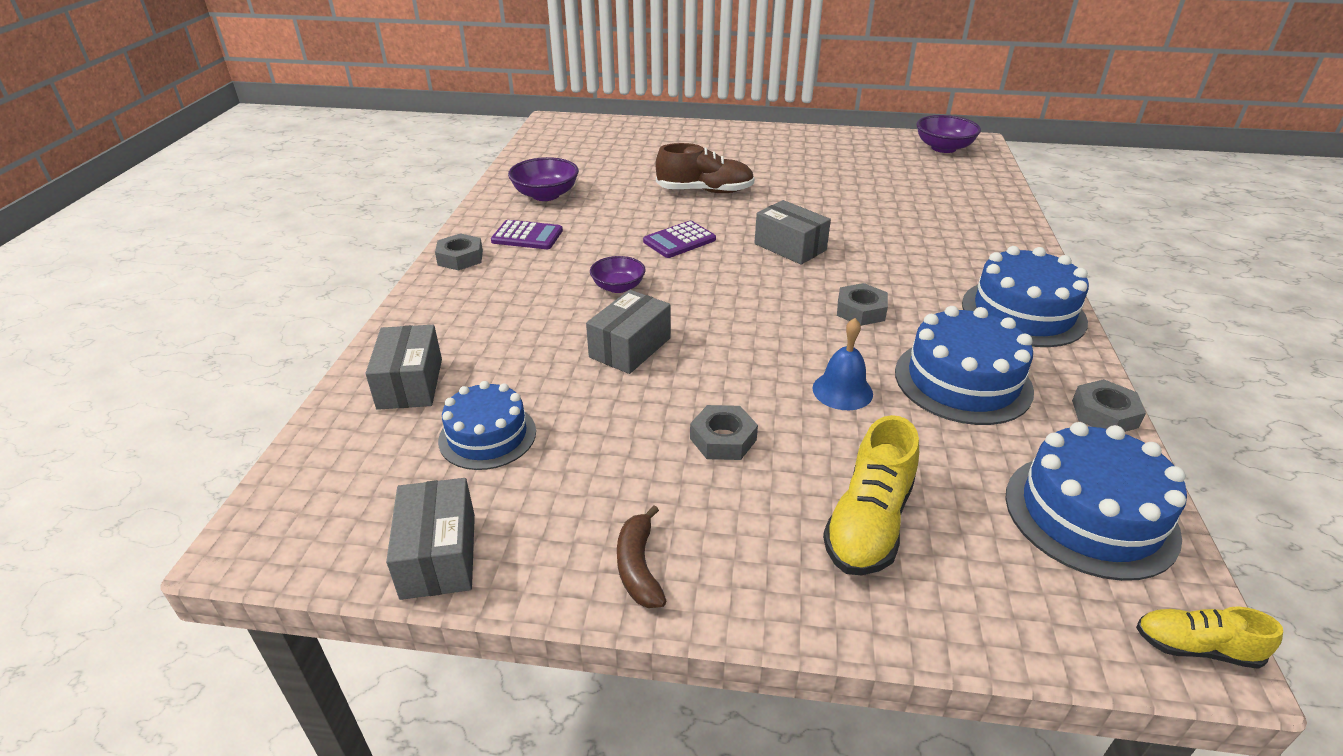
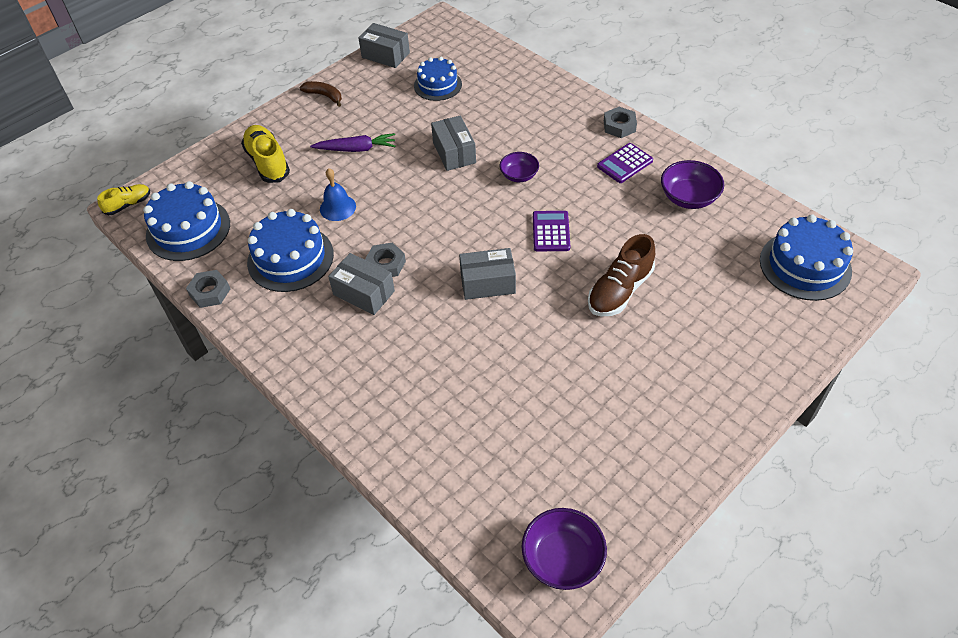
camera: 130 degrees right, 15 degrees up
(410, 383) = (501, 75): grey box -> grey box (364, 293)
(723, 439) = (356, 149): grey nut -> purple carrot
(1023, 312) = (300, 341): blue cake -> blue cake (805, 265)

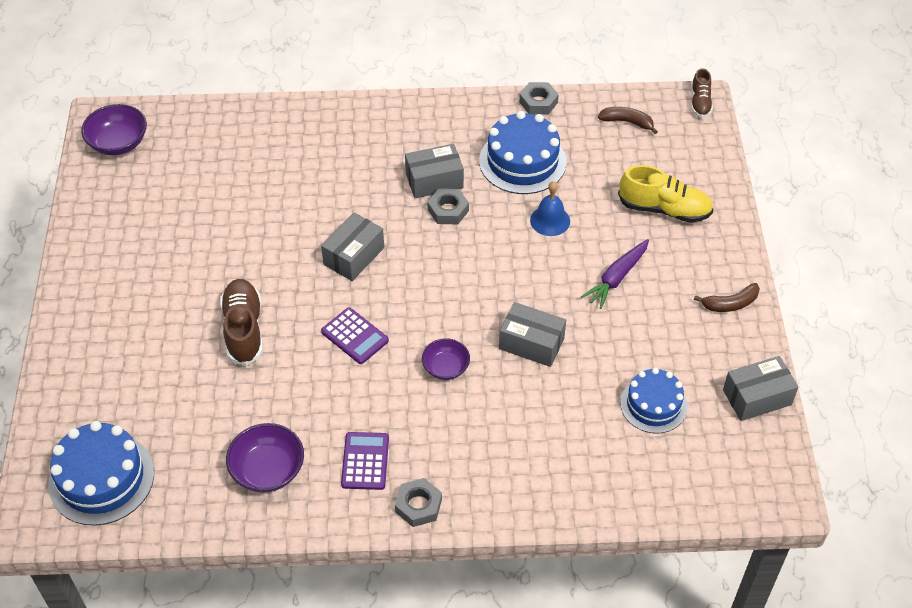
camera: 130 degrees right, 0 degrees up
(128, 205) = (700, 102): yellow shoe -> brown shoe
(188, 229) = (627, 122): blue cake -> brown banana

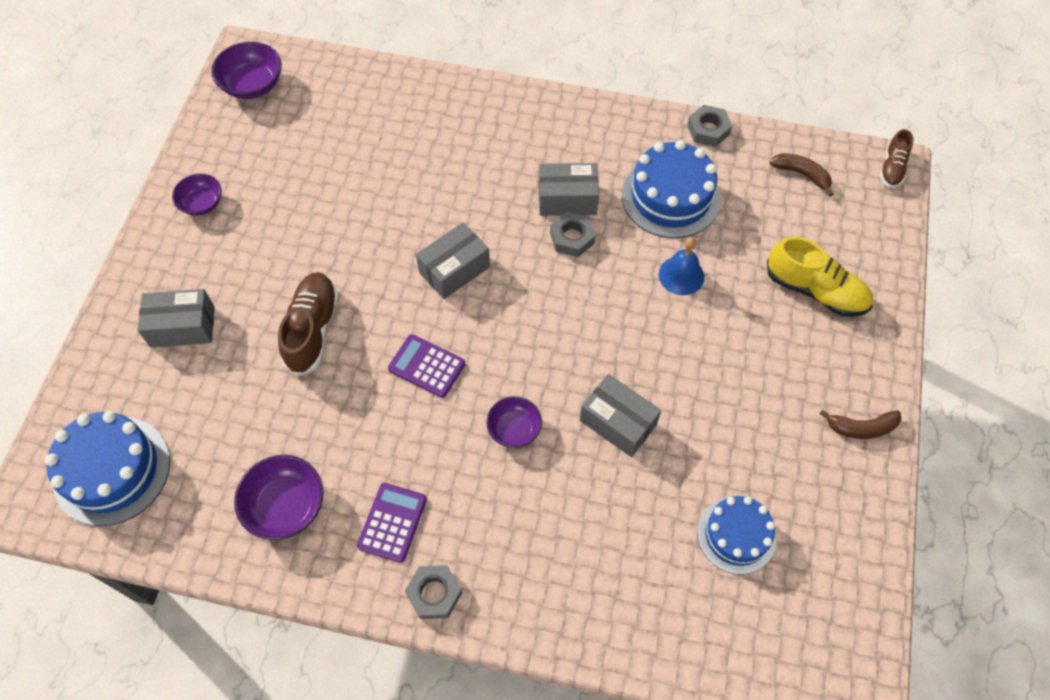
camera: 15 degrees right, 10 degrees up
(106, 250) = (202, 203): none -> purple bowl
(354, 336) = (427, 366): purple calculator -> purple calculator turned 150 degrees clockwise
(617, 278) = (737, 363): purple carrot -> none
(757, 397) = (861, 557): grey box -> grey box (182, 327)

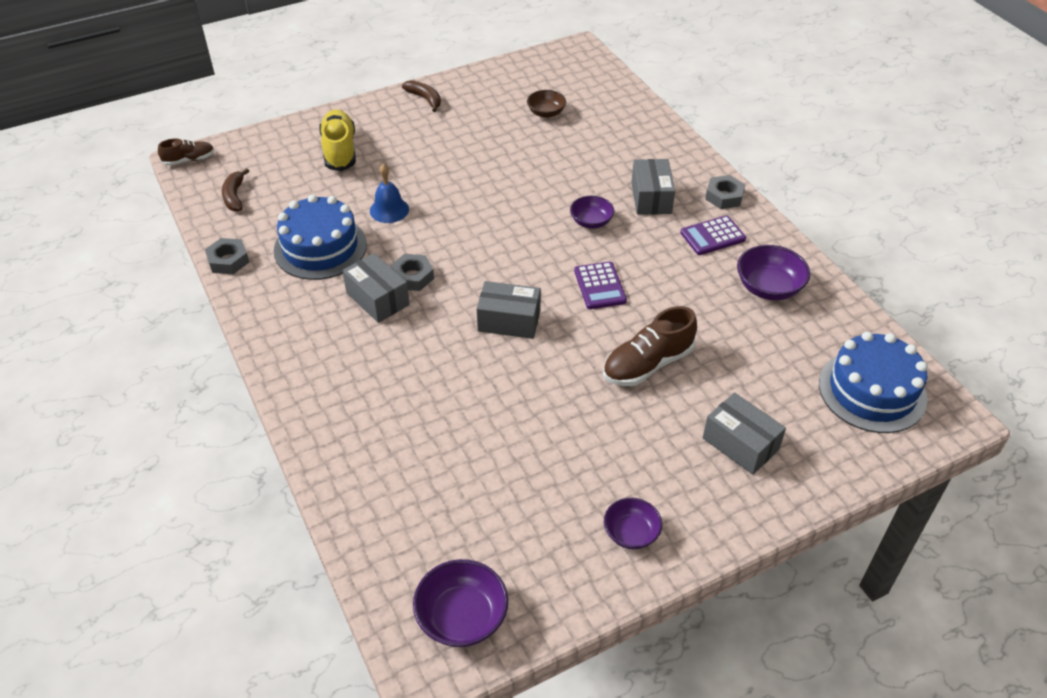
camera: 130 degrees left, 15 degrees down
(618, 422) = (532, 183): grey box -> grey box (651, 198)
(736, 535) = (546, 113): blue cake -> brown bowl

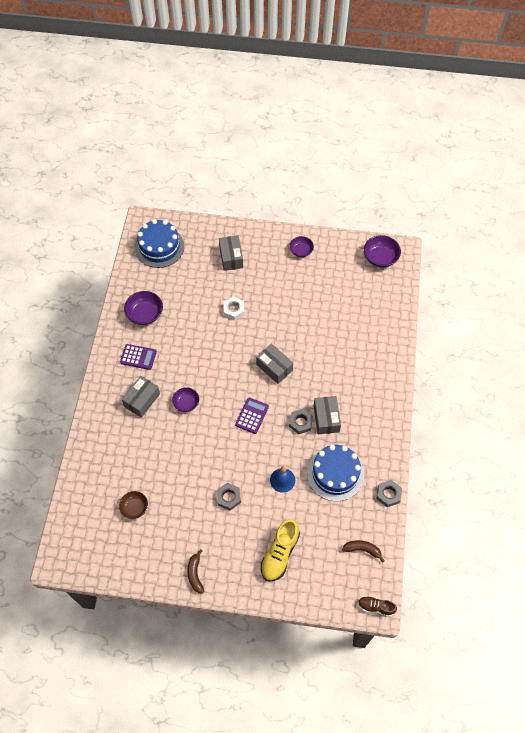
camera: 145 degrees left, 15 degrees up
(234, 196) = (362, 549): brown banana -> brown banana turned 105 degrees counterclockwise
(600, 286) = (217, 361): purple calculator -> purple calculator (252, 416)
(647, 364) = (234, 310): brown shoe -> white nut
(724, 196) = (106, 377): grey nut -> grey nut (228, 497)

